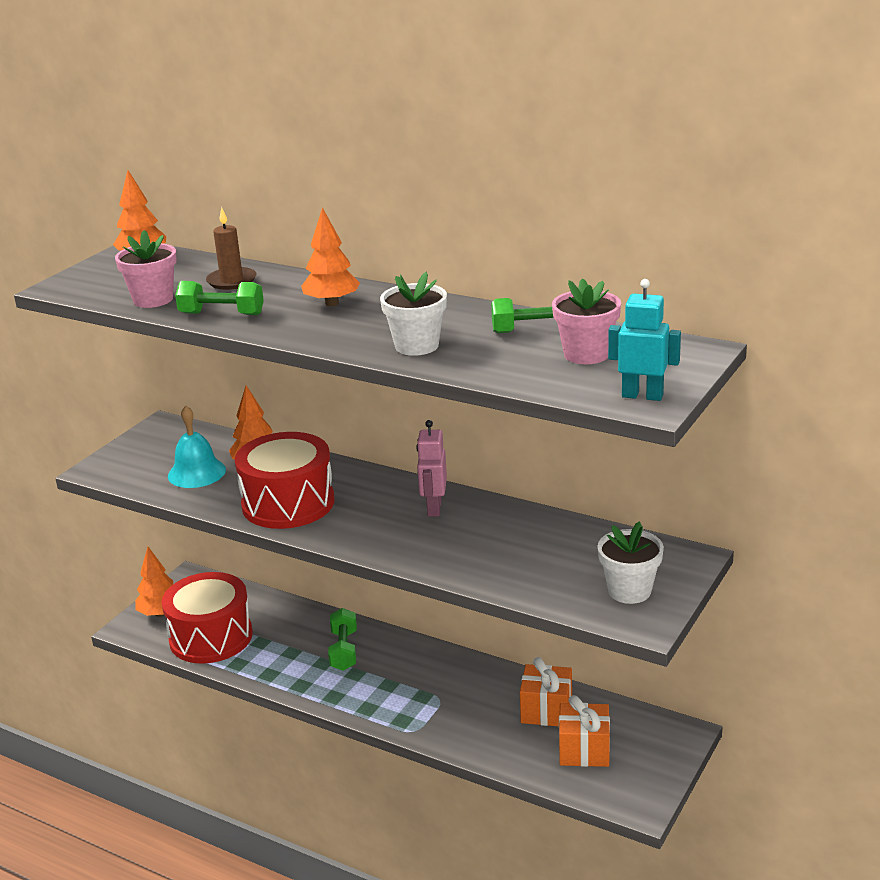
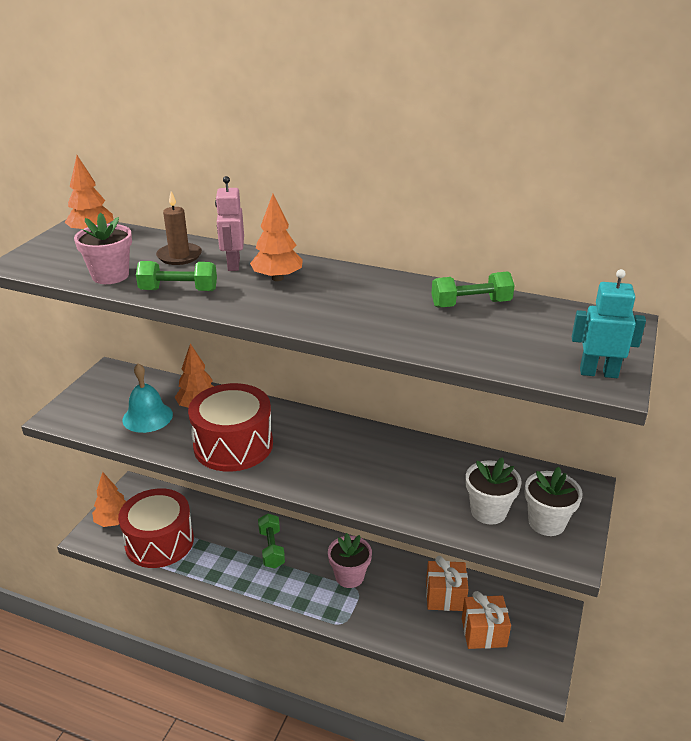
camera: 10 degrees left, 5 degrees up
(416, 346) = (370, 322): white flower pot -> white flower pot (488, 511)
(434, 508) = (359, 445): pink robot -> pink robot (233, 264)
(586, 354) = (526, 328): pink flower pot -> pink flower pot (349, 576)

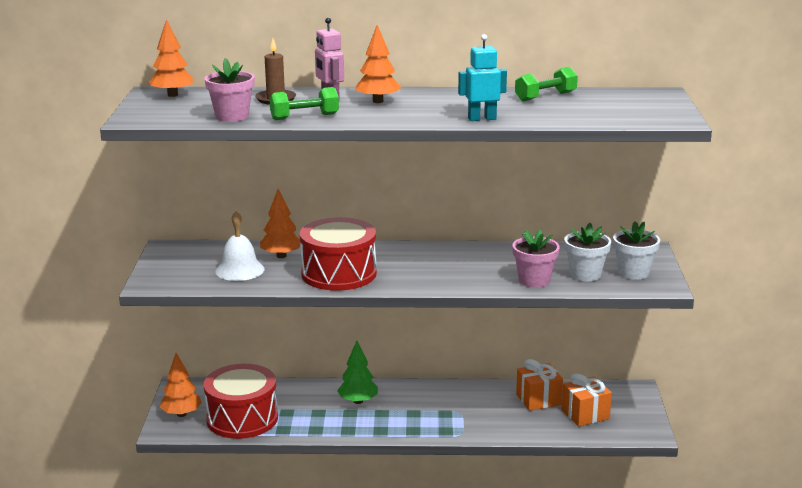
camera: 20 degrees left, 10 degrees down
(147, 417) = (240, 270): turquoise bell -> white bell
(271, 548) = (358, 401): green dumbbell -> green tree
(349, 576) = (445, 404): pink flower pot -> pink flower pot (534, 280)
(598, 373) = (666, 117): turquoise robot -> turquoise robot (482, 119)

